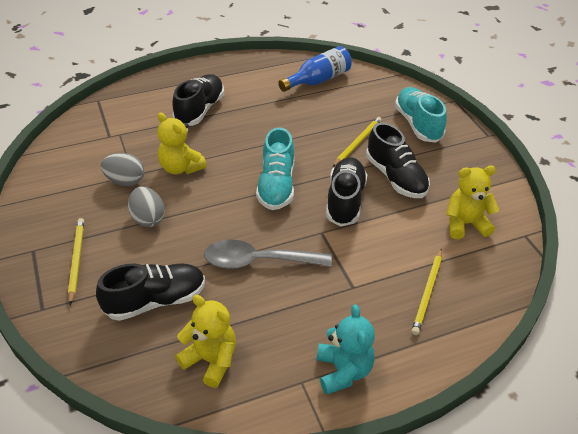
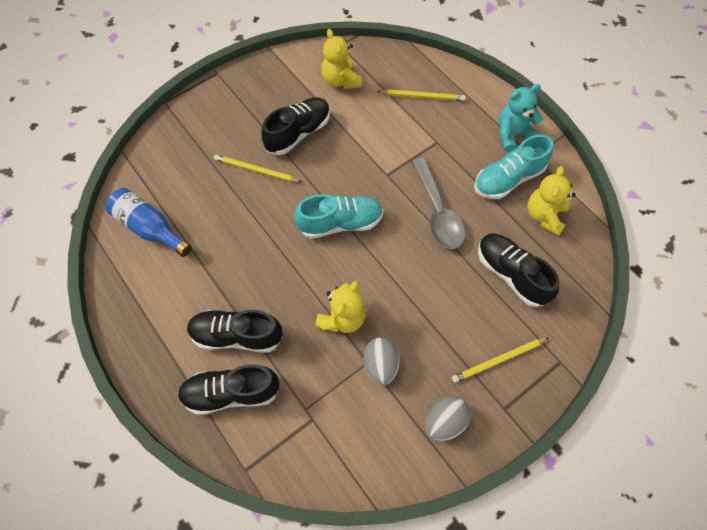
camera: 105 degrees left, 20 degrees up
(148, 218) = (423, 320): grey egg -> grey egg (445, 421)
(345, 200) = (341, 165): black shoe -> black shoe (231, 393)
(417, 124) = (213, 127): turquoise shoe -> turquoise shoe (508, 179)

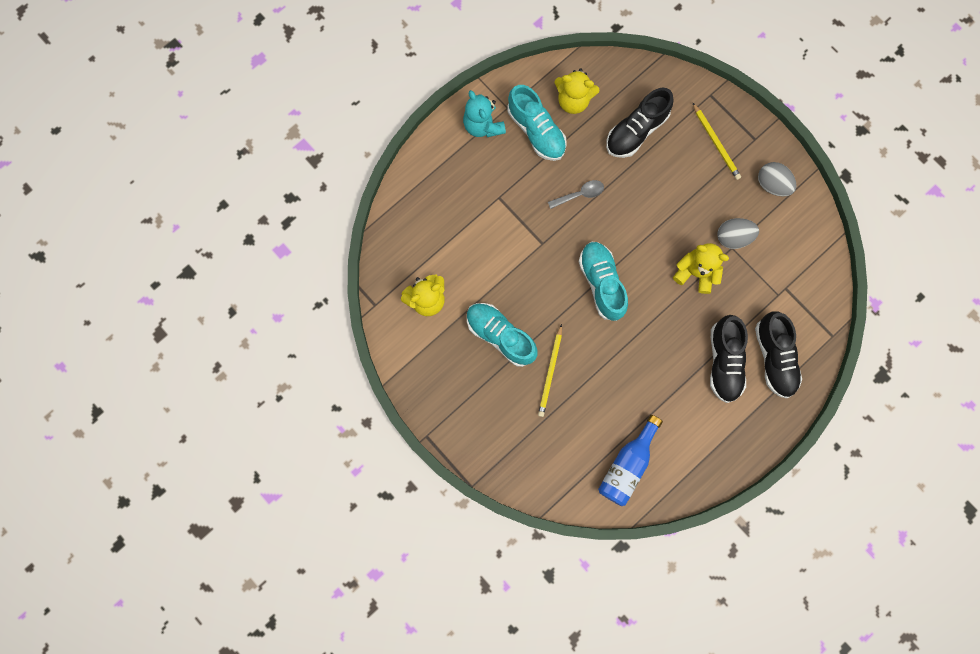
camera: 95 degrees left, 15 degrees up
(298, 133) = (500, 336): black shoe -> turquoise shoe
(422, 96) = (442, 213): yellow pencil -> none
(438, 212) = (580, 194): grey spoon -> grey spoon, size x0.56

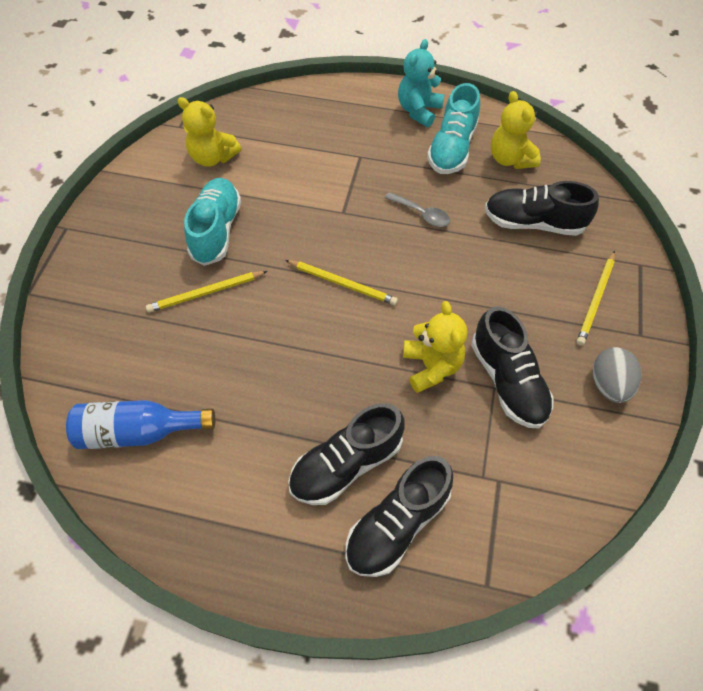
camera: 55 degrees right, 20 degrees down
(601, 283) = (342, 284): turquoise shoe -> yellow pencil
(733, 237) = (507, 381): grey egg -> black shoe

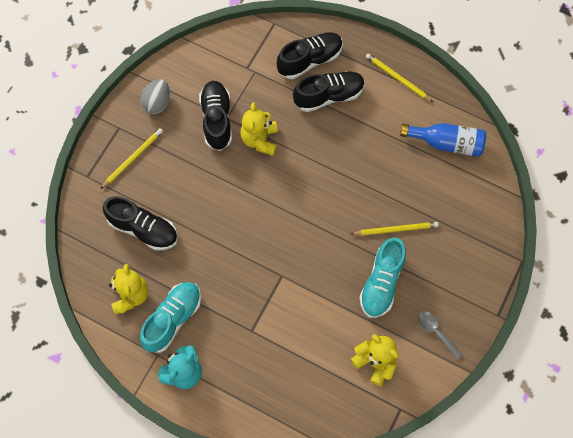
camera: 165 degrees left, 10 degrees up
(342, 284) = (299, 213): yellow pencil -> yellow pencil (397, 78)
(421, 214) = (222, 258): grey spoon -> grey spoon (436, 332)

